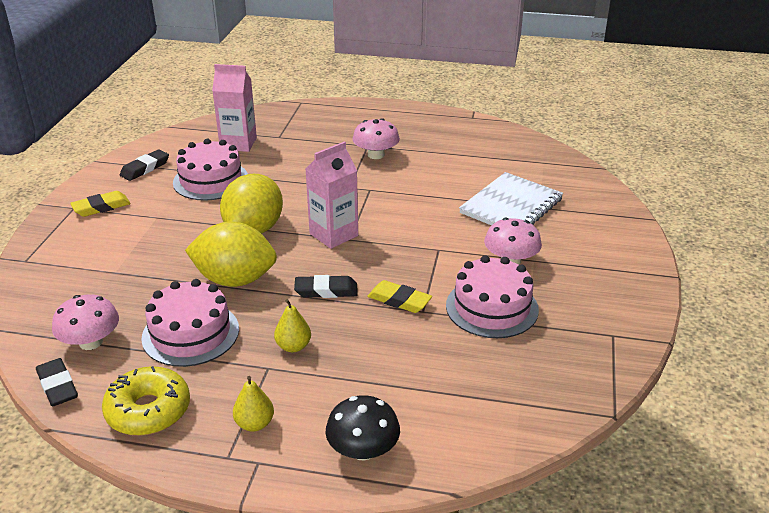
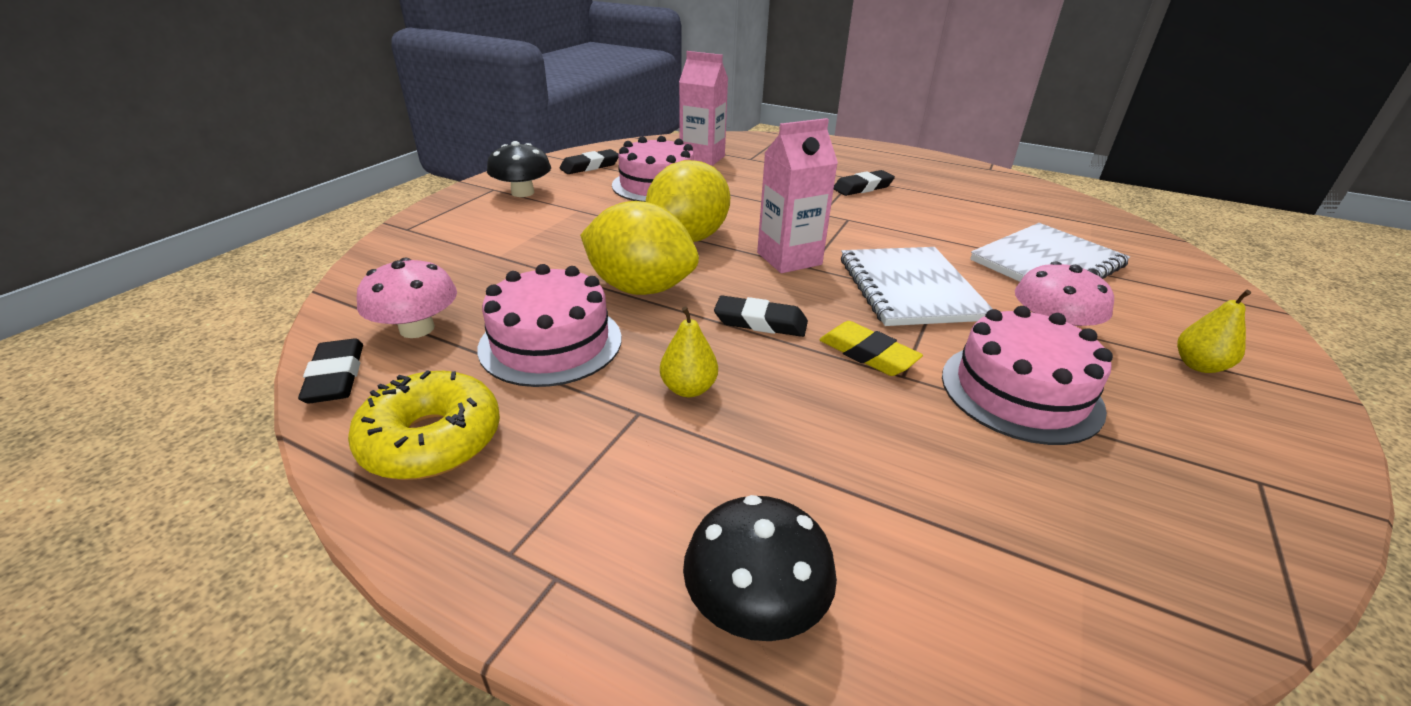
camera: 15 degrees right, 0 degrees up
(101, 207) = (523, 192): yellow eraser -> black mushroom
(254, 424) = (580, 501): yellow pear -> yellow pear (1198, 365)
(376, 155) = (862, 187): pink mushroom -> black eraser
(420, 245) = (909, 289): none -> white notebook

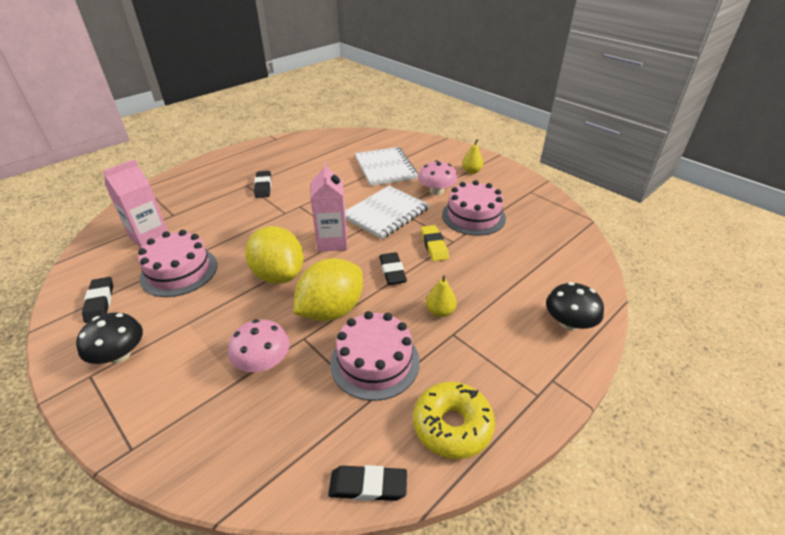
camera: 70 degrees left, 5 degrees up
(417, 329) = (324, 436): pink mushroom -> pink mushroom (263, 362)
(760, 322) = (392, 271): black eraser -> black eraser turned 45 degrees counterclockwise
(867, 354) = (434, 245): yellow eraser -> yellow eraser turned 75 degrees counterclockwise
(909, 289) = (386, 213): white notebook -> white notebook turned 60 degrees counterclockwise

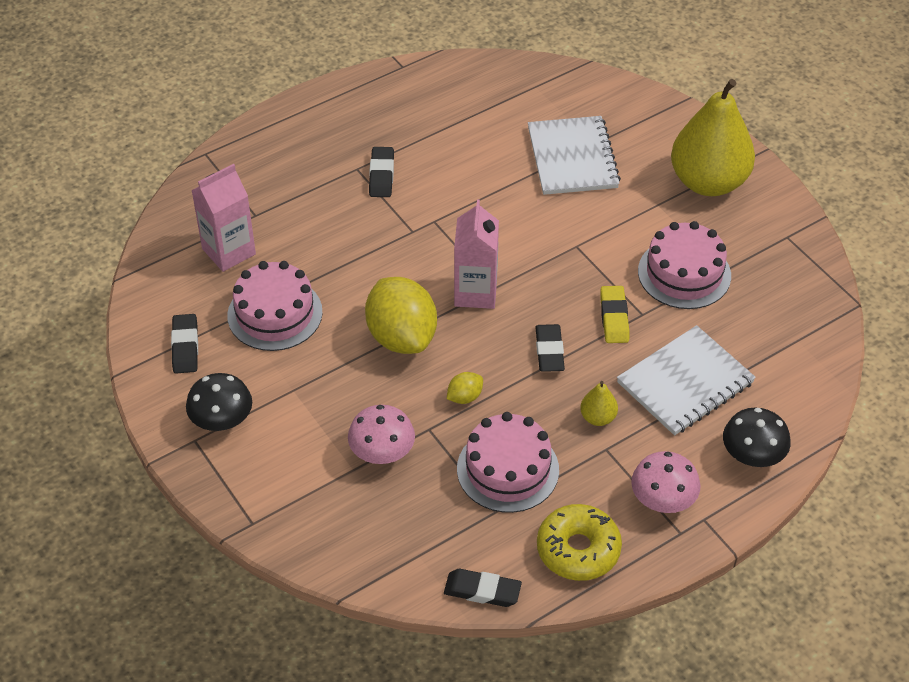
camera: 10 degrees right, 10 degrees up
(331, 310) = (464, 397): yellow lemon -> yellow lemon, size x0.43
(386, 213) = (557, 251): white notebook -> white notebook (685, 383)
(436, 191) = (642, 217): pink mushroom -> pink mushroom (663, 499)
(471, 171) = (708, 182): yellow pear -> yellow pear, size x2.47

